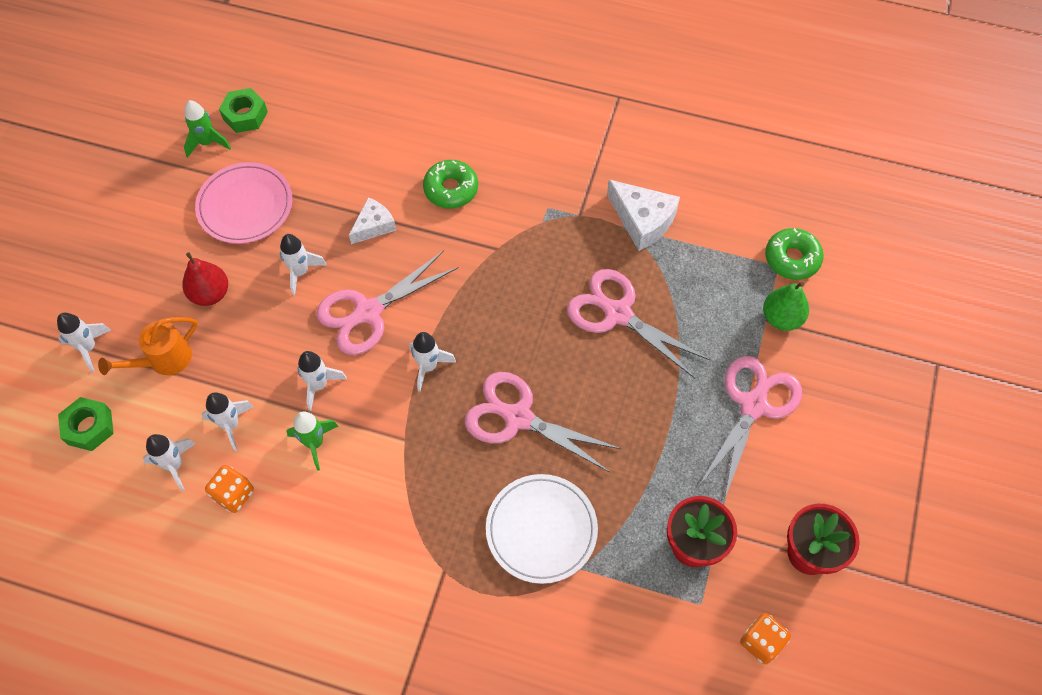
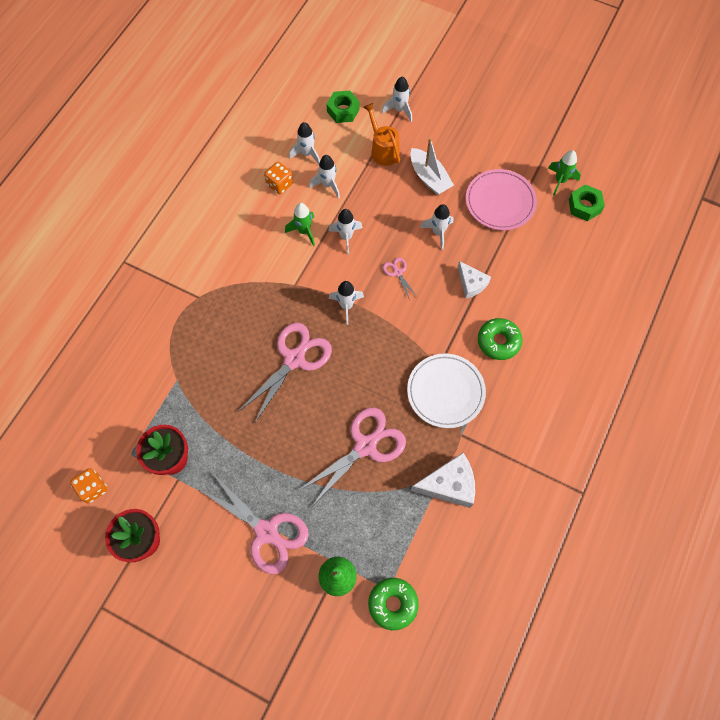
camera: 100 degrees right, 5 degrees up
(210, 294) = (429, 177): red pear -> white boat
(368, 312) = (397, 272): pink scissors -> pink scissors, size x0.45
(541, 530) = (209, 360): white plate -> white plate (445, 392)
(642, 220) = (449, 485): white cheese -> white cheese turned 150 degrees counterclockwise

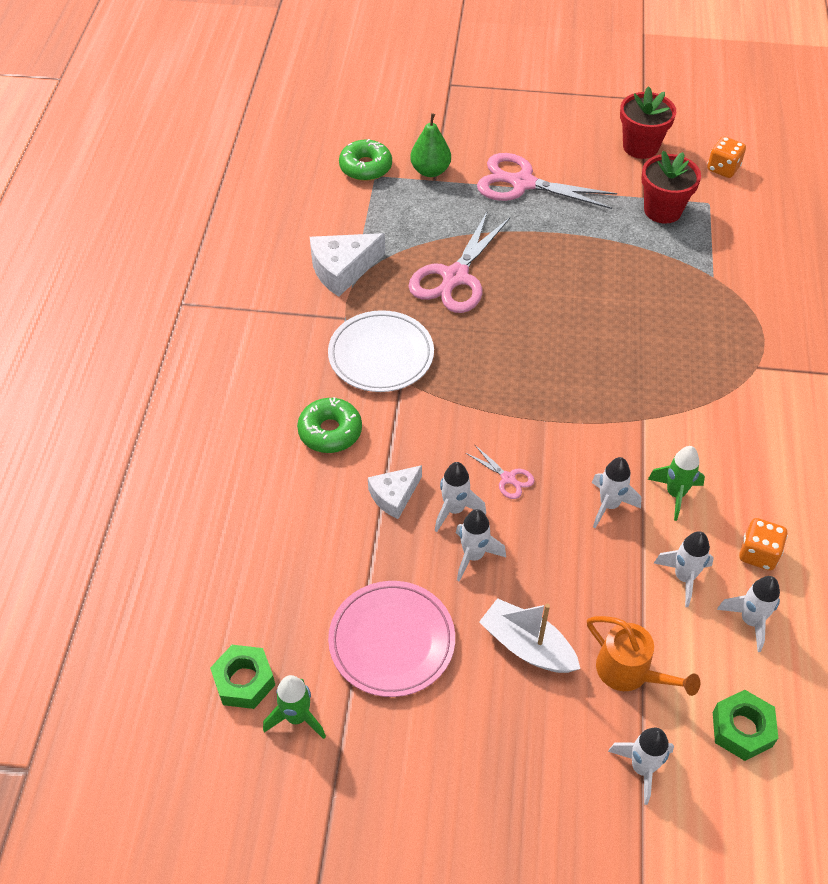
camera: 160 degrees right, 15 degrees down
(294, 359) = (588, 335): pink scissors -> none
(346, 306) = (557, 414): white rocket -> white rocket (454, 510)
(471, 283) = (394, 496): white cheese -> white cheese turned 75 degrees counterclockwise

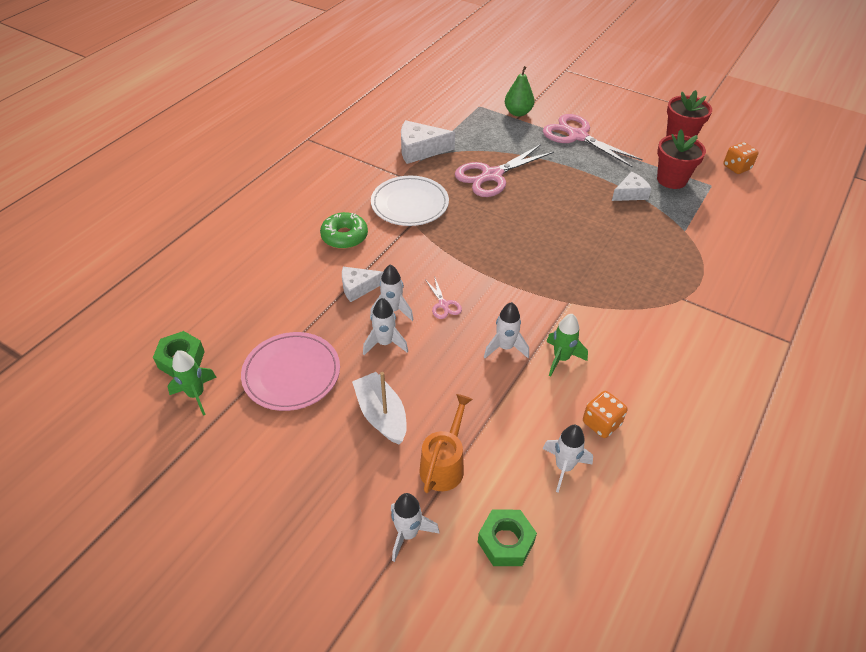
camera: 25 degrees right, 5 degrees down
(365, 167) = (476, 99): green donut -> none
(628, 246) = (630, 193): none -> white cheese
(630, 673) = (444, 464): orange watering can -> orange watering can turned 135 degrees counterclockwise
(684, 577) = (530, 416): white rocket -> none

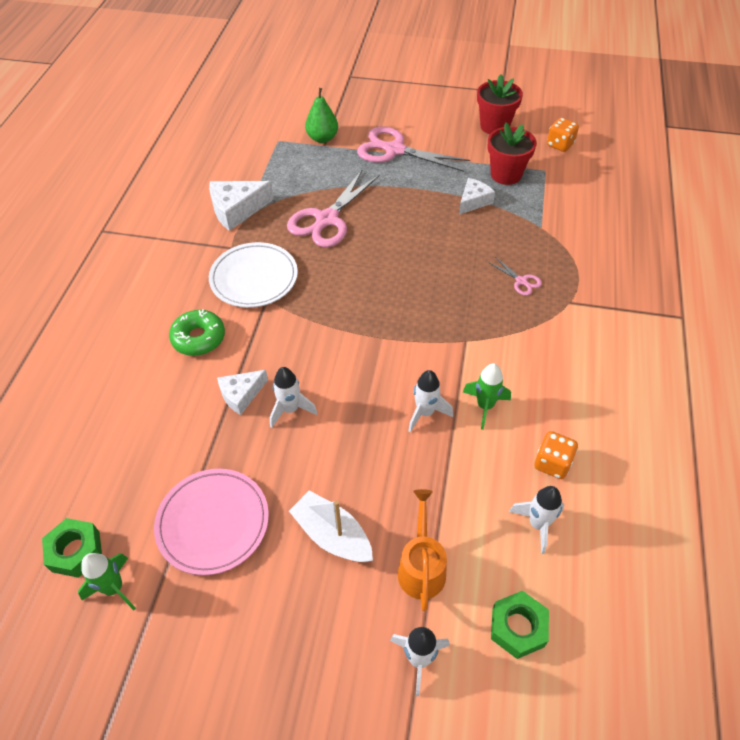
camera: 20 degrees left, 5 degrees up
(385, 343) = (299, 451): white rocket -> none
(443, 304) = (341, 385): pink scissors -> pink scissors (521, 281)

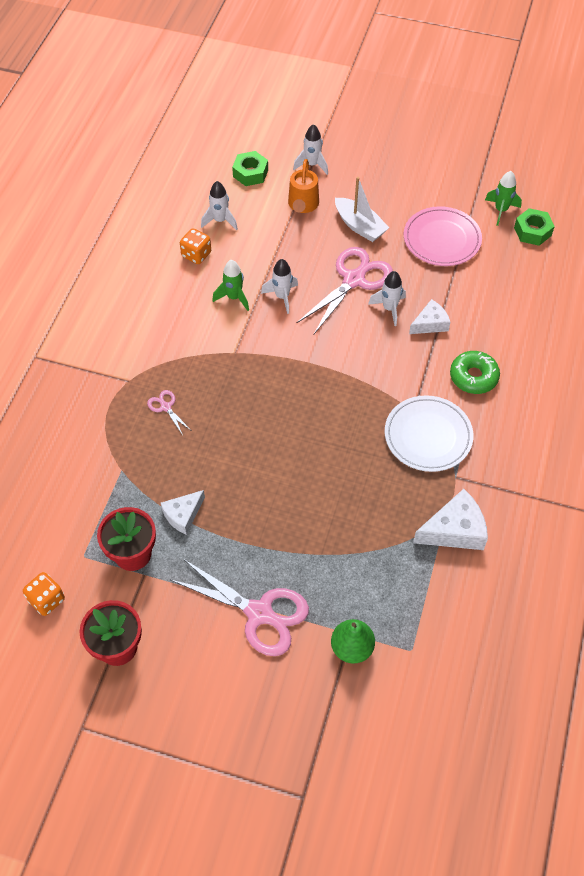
camera: 175 degrees left, 5 degrees up
(327, 219) = (351, 505): pink scissors -> pink scissors (353, 280)

